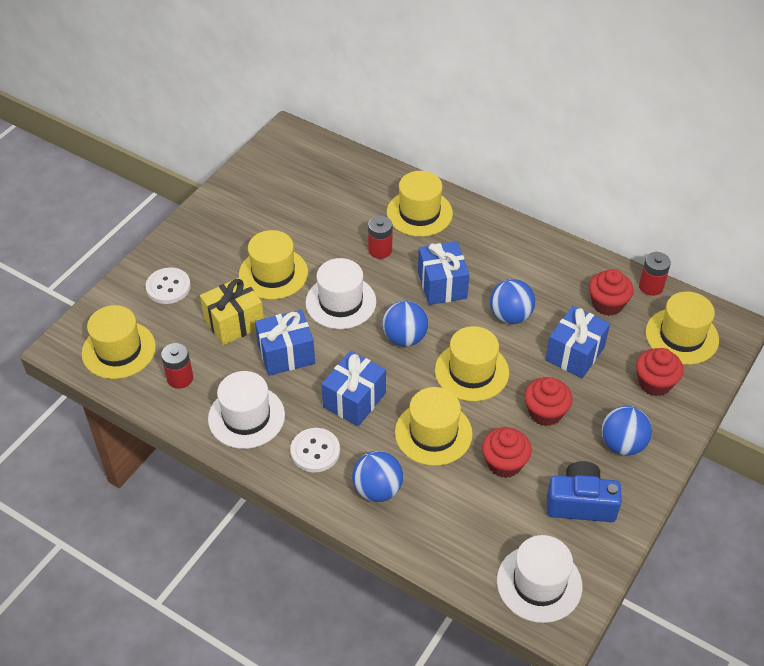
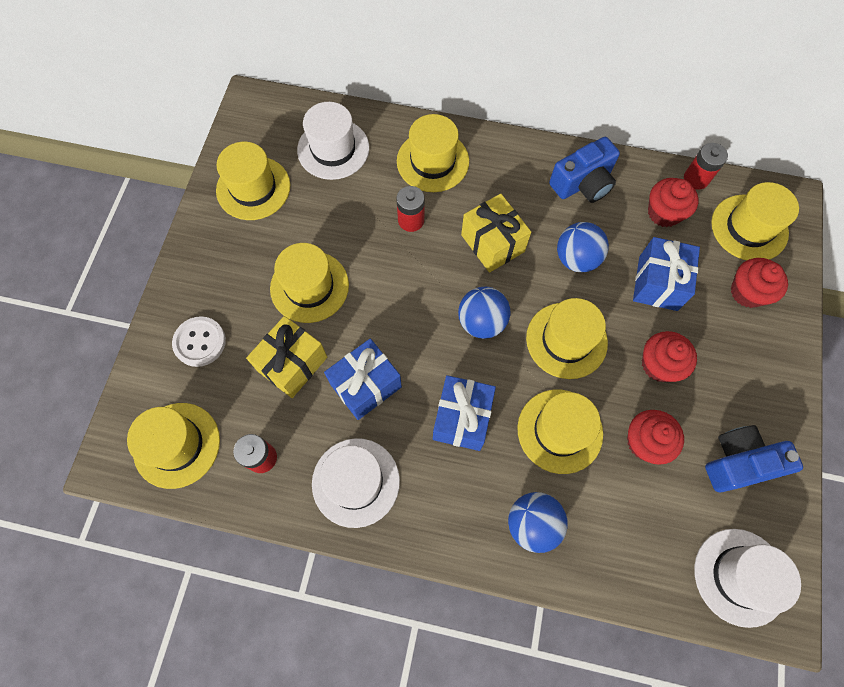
camera: 20 degrees left, 20 degrees up
(260, 193) = (253, 188): none -> yellow hat
(315, 451) = (447, 499): white button -> none
(341, 302) = (396, 299): white hat -> white hat (333, 149)
(442, 285) = (492, 243): blue gift -> yellow gift
(544, 263) = (583, 183): none -> blue camera
(622, 444) = (748, 376): blue ball -> none

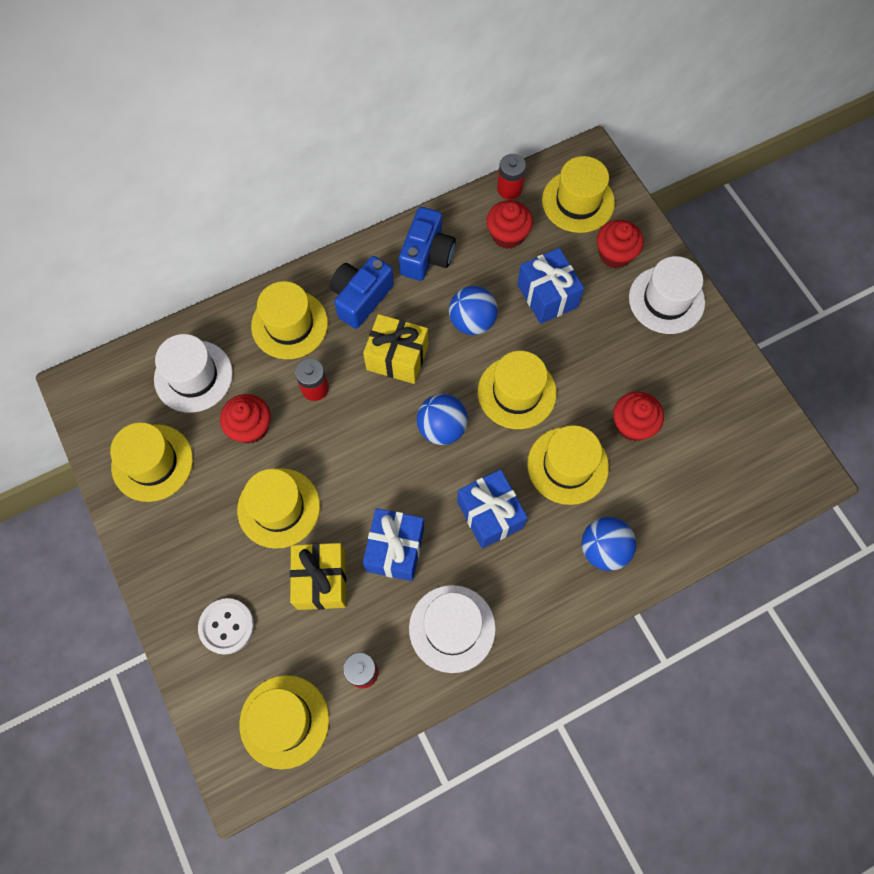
camera: 40 degrees left, 0 degrees up
(659, 364) = (597, 359): red cupcake -> red cupcake (250, 427)
(738, 462) = (705, 389): blue camera -> blue camera (361, 298)
(740, 576) = (765, 469): white hat -> white hat (666, 300)

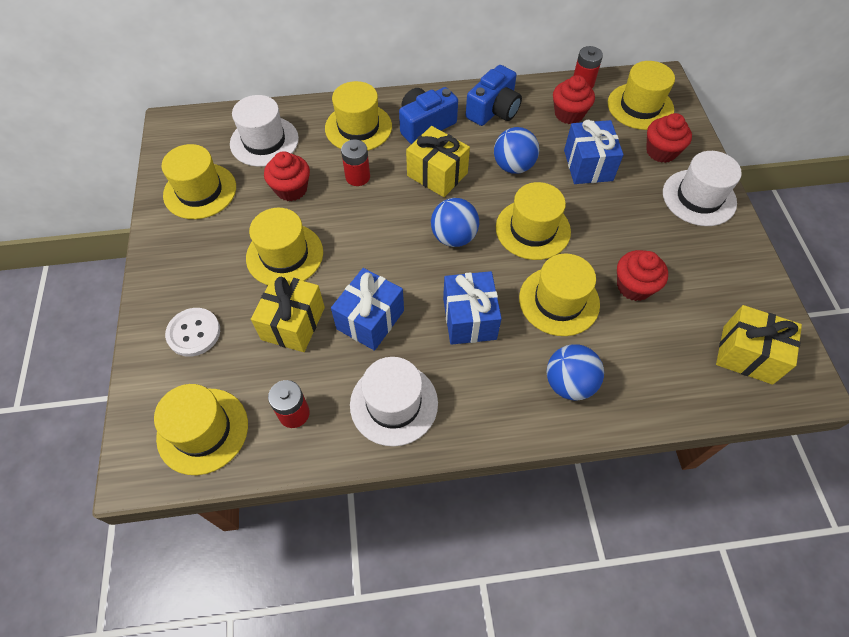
camera: 20 degrees right, 10 degrees down
(752, 462) = (747, 354): none -> yellow gift

